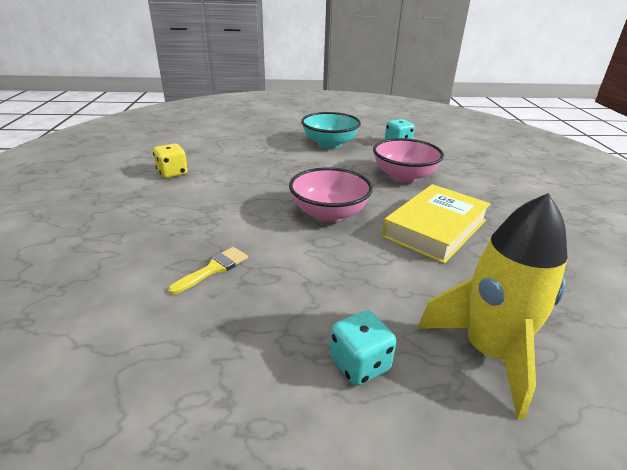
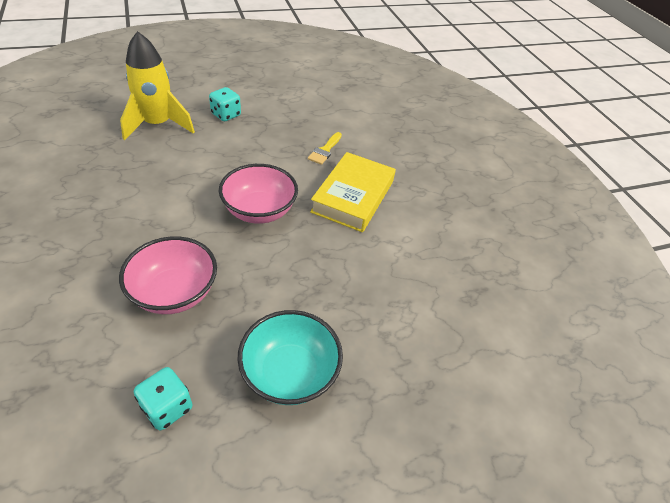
camera: 160 degrees right, 15 degrees up
(172, 173) = (445, 246): yellow dice -> none
(435, 228) = (160, 207): yellow book -> yellow book (353, 196)

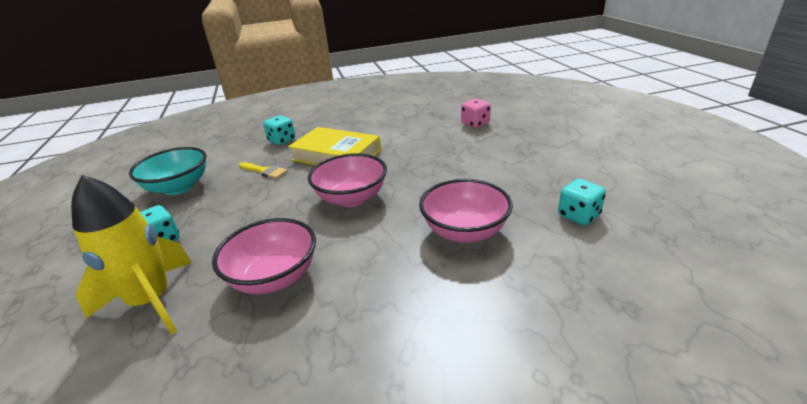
camera: 80 degrees left, 15 degrees down
(159, 174) = (274, 277): none -> pink bowl
(290, 373) = (523, 169): turquoise bowl -> turquoise bowl (178, 187)
(392, 154) = (282, 141): none -> turquoise dice
(442, 339) = (475, 124): none -> pink dice

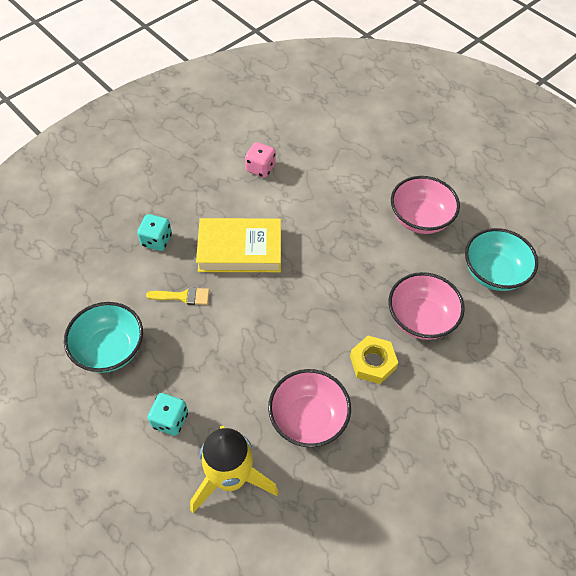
camera: 30 degrees left, 25 degrees up
(351, 198) = (303, 309): pink bowl -> pink bowl (420, 219)
(382, 252) = (372, 362): none -> yellow nut
(475, 124) = (349, 158): pink dice -> pink dice (260, 168)
(578, 215) = (493, 273): turquoise dice -> turquoise bowl

